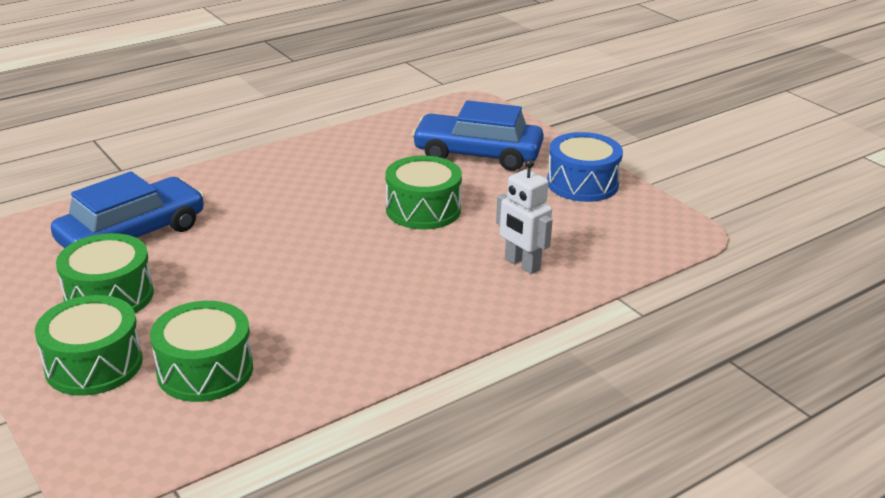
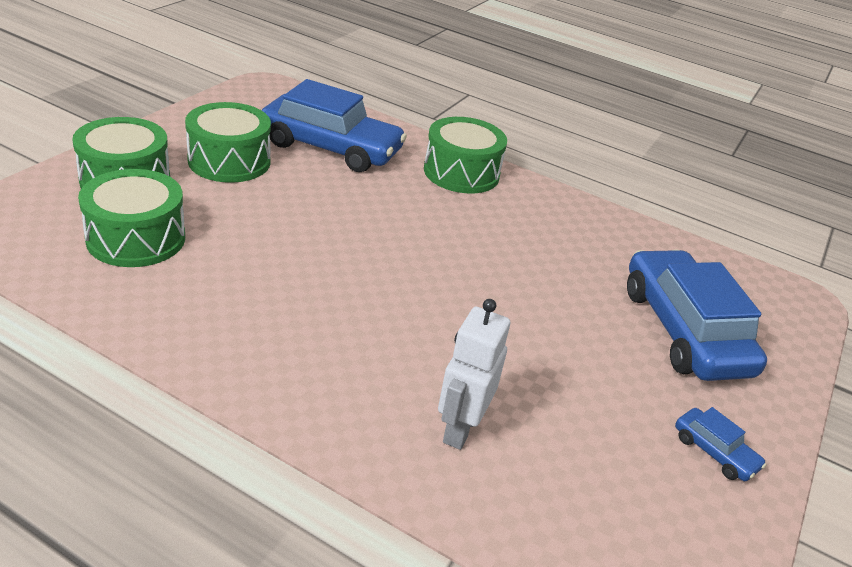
camera: 60 degrees right, 5 degrees up
(423, 209) = (517, 312): green drum -> green drum (461, 172)
(582, 183) = (714, 452): blue drum -> blue car

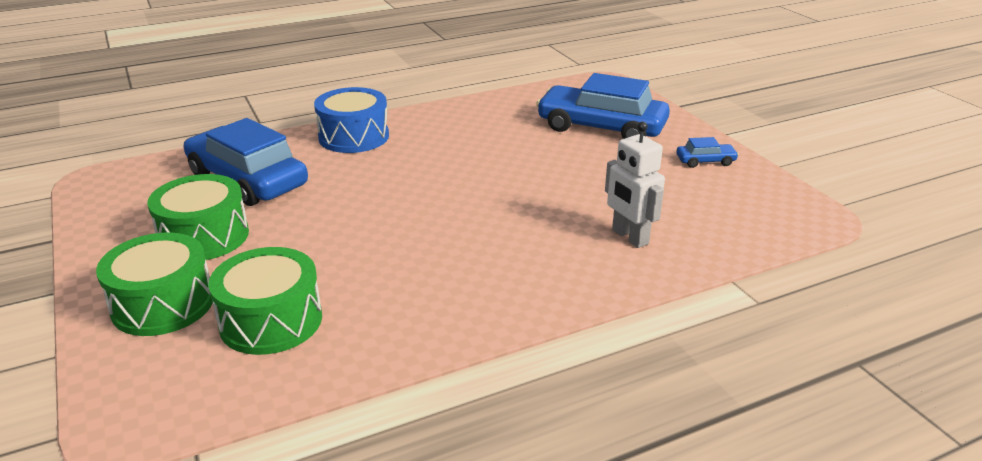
camera: 50 degrees left, 5 degrees down
(331, 147) = (247, 180): blue car -> blue car turned 105 degrees counterclockwise
(461, 172) = (354, 137): green drum -> blue drum

